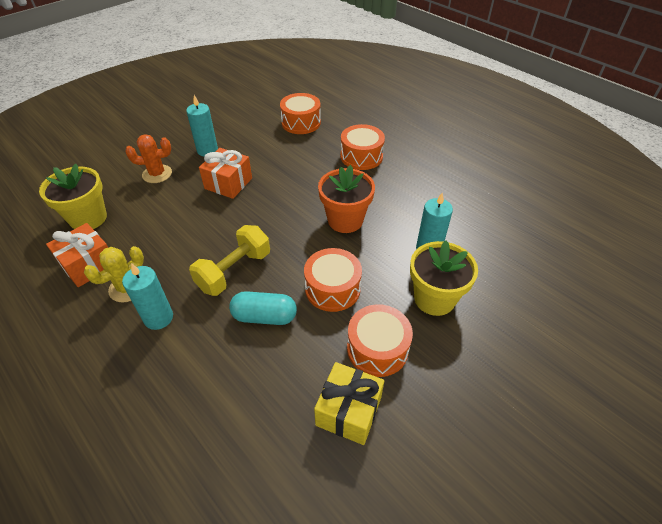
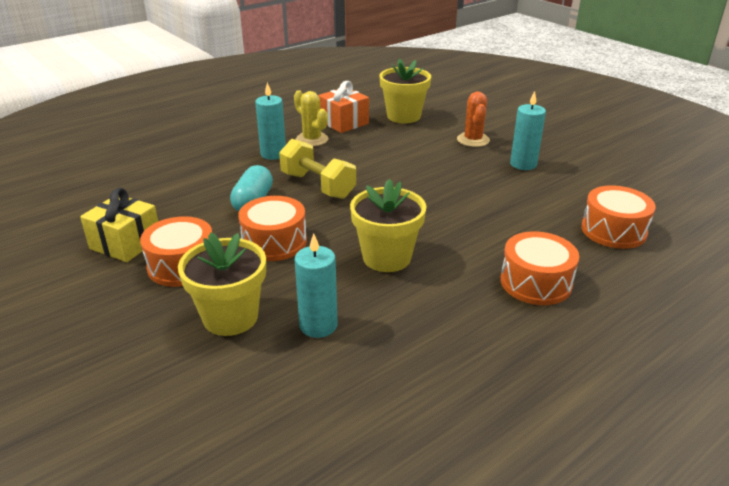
camera: 95 degrees right, 15 degrees down
(228, 183) = (459, 179): orange gift -> none
(345, 220) = (386, 257): orange flower pot -> yellow flower pot

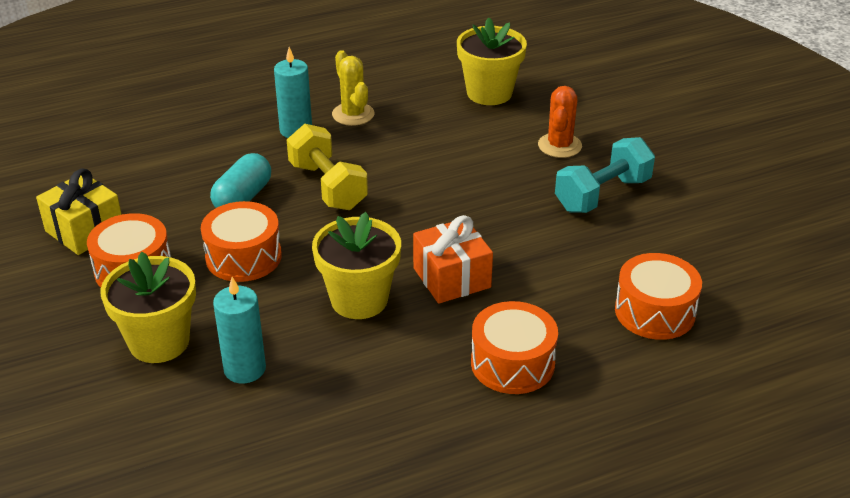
camera: 15 degrees right, 5 degrees up
(344, 122) = (406, 92): orange gift -> orange gift (452, 278)
(523, 164) = (602, 194): turquoise candle -> turquoise dumbbell

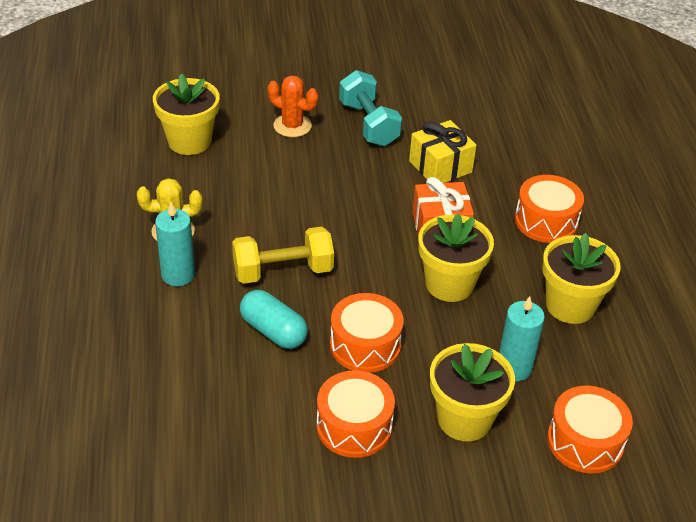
camera: 75 degrees left, 5 degrees up
(85, 230) = (273, 458): yellow gift -> yellow gift (440, 167)
(365, 404) = (570, 305): none -> yellow flower pot
(655, 312) = (512, 141): orange drum -> orange drum (585, 441)

